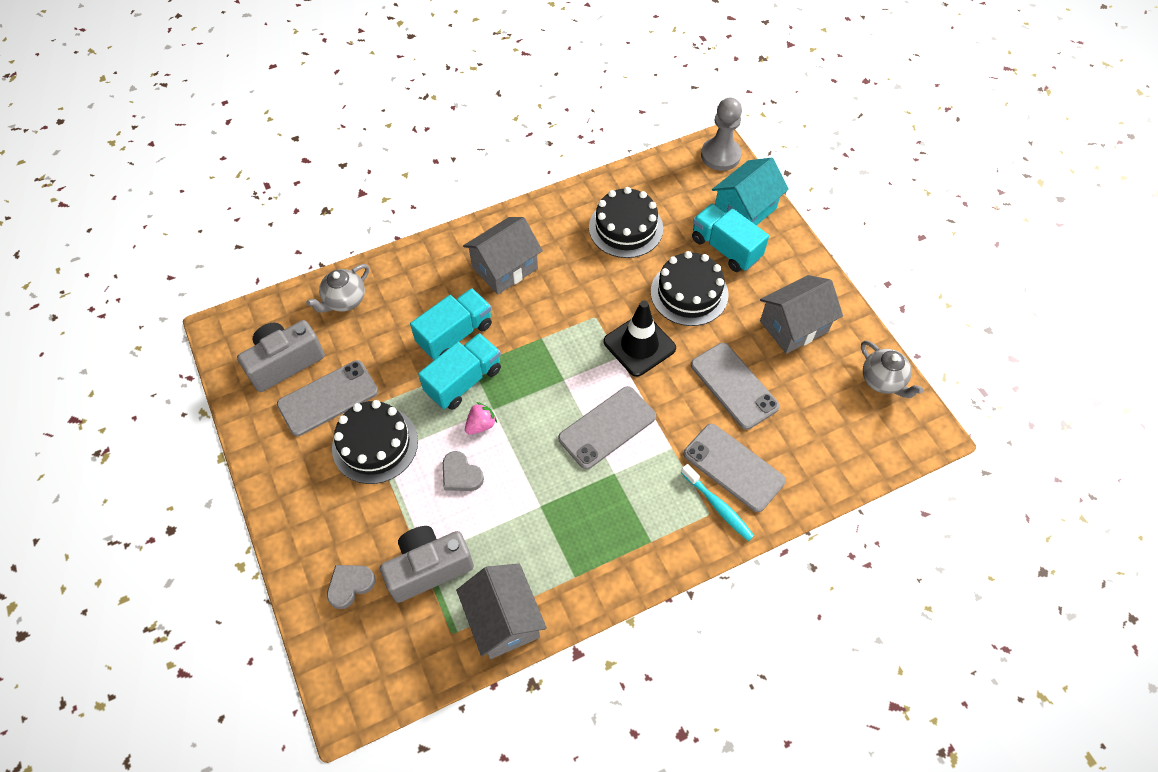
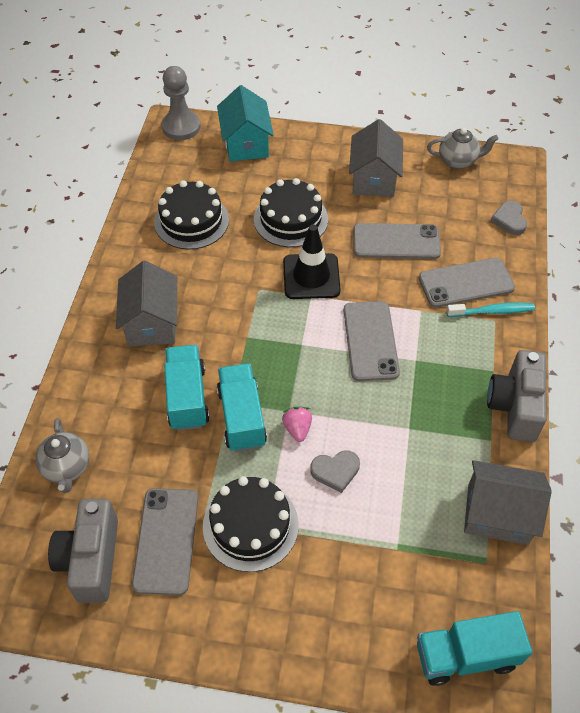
camera: 55 degrees left, 5 degrees down
(350, 585) = (384, 625): grey heart -> grey heart (509, 220)
(428, 568) = (411, 548): grey camera -> grey camera (515, 406)
(725, 248) = (270, 174): turquoise truck -> turquoise truck (466, 655)

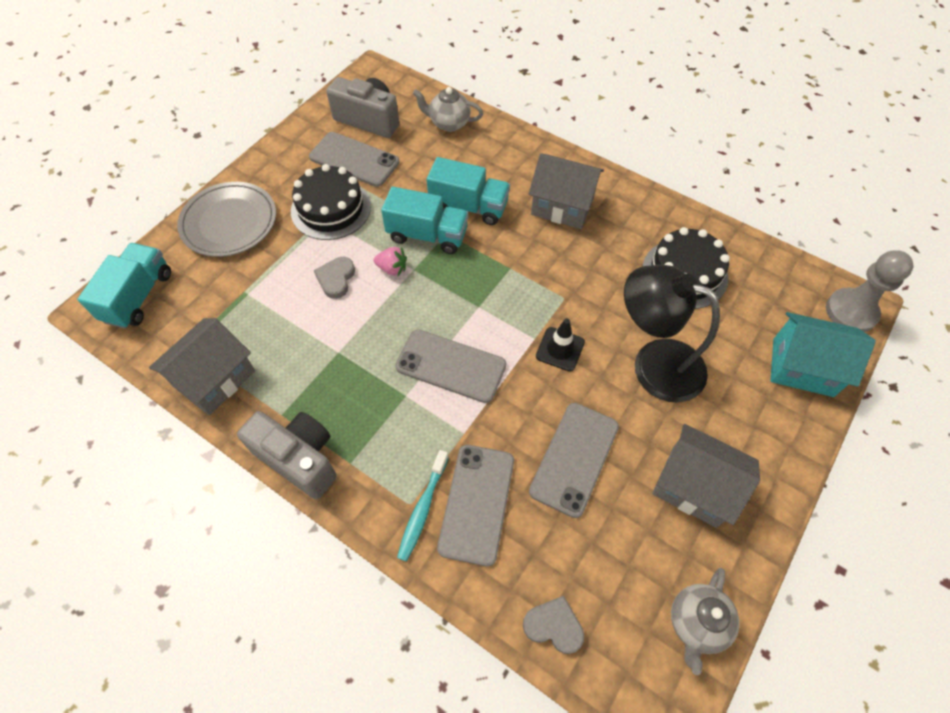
camera: 115 degrees right, 5 degrees up
(290, 219) = (654, 364): black cake -> black lamp
(311, 276) = (560, 349): black traffic cone -> black traffic cone, size x0.64
(322, 624) = (229, 222): none -> grey plate

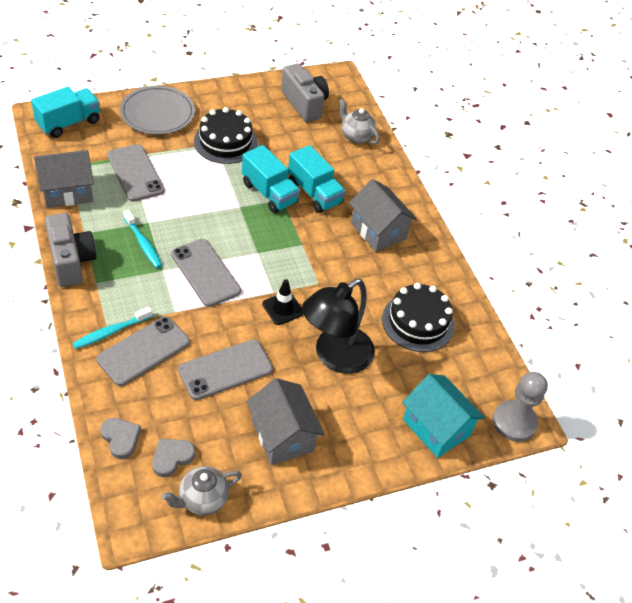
camera: 30 degrees right, 10 degrees down
(336, 279) = (187, 183): grey heart -> grey heart (172, 458)
(354, 160) = (270, 122): grey phone -> grey phone (135, 173)
(357, 380) = (143, 243): none -> turquoise toothbrush
(392, 268) = (227, 198): pink strawberry -> none
(654, 364) = (335, 357): black lamp -> black lamp turned 105 degrees counterclockwise

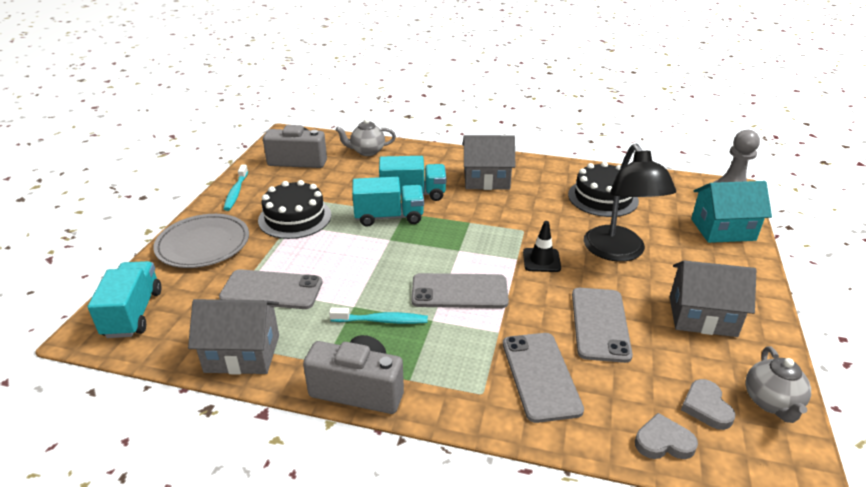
camera: 50 degrees left, 15 degrees down
(67, 191) = (242, 353): grey house -> grey house turned 75 degrees clockwise
(111, 332) = (496, 393): turquoise toothbrush -> turquoise toothbrush (236, 192)

